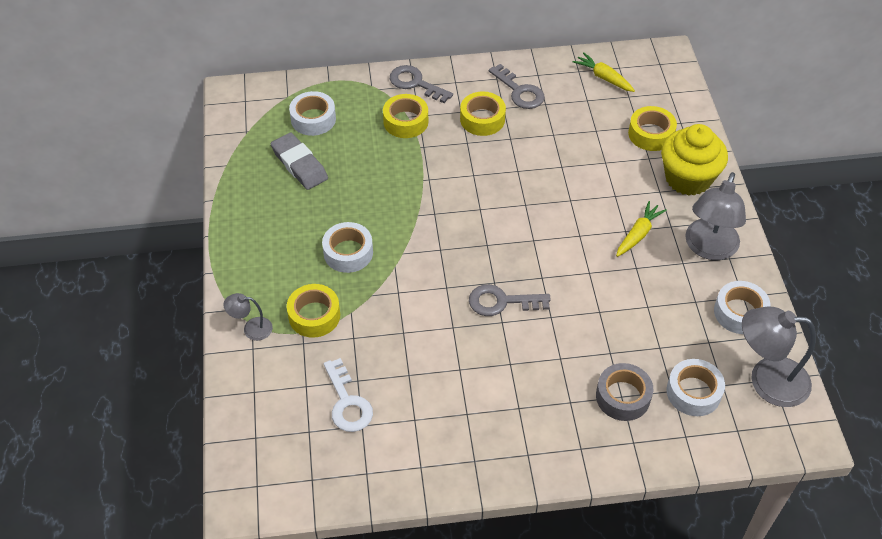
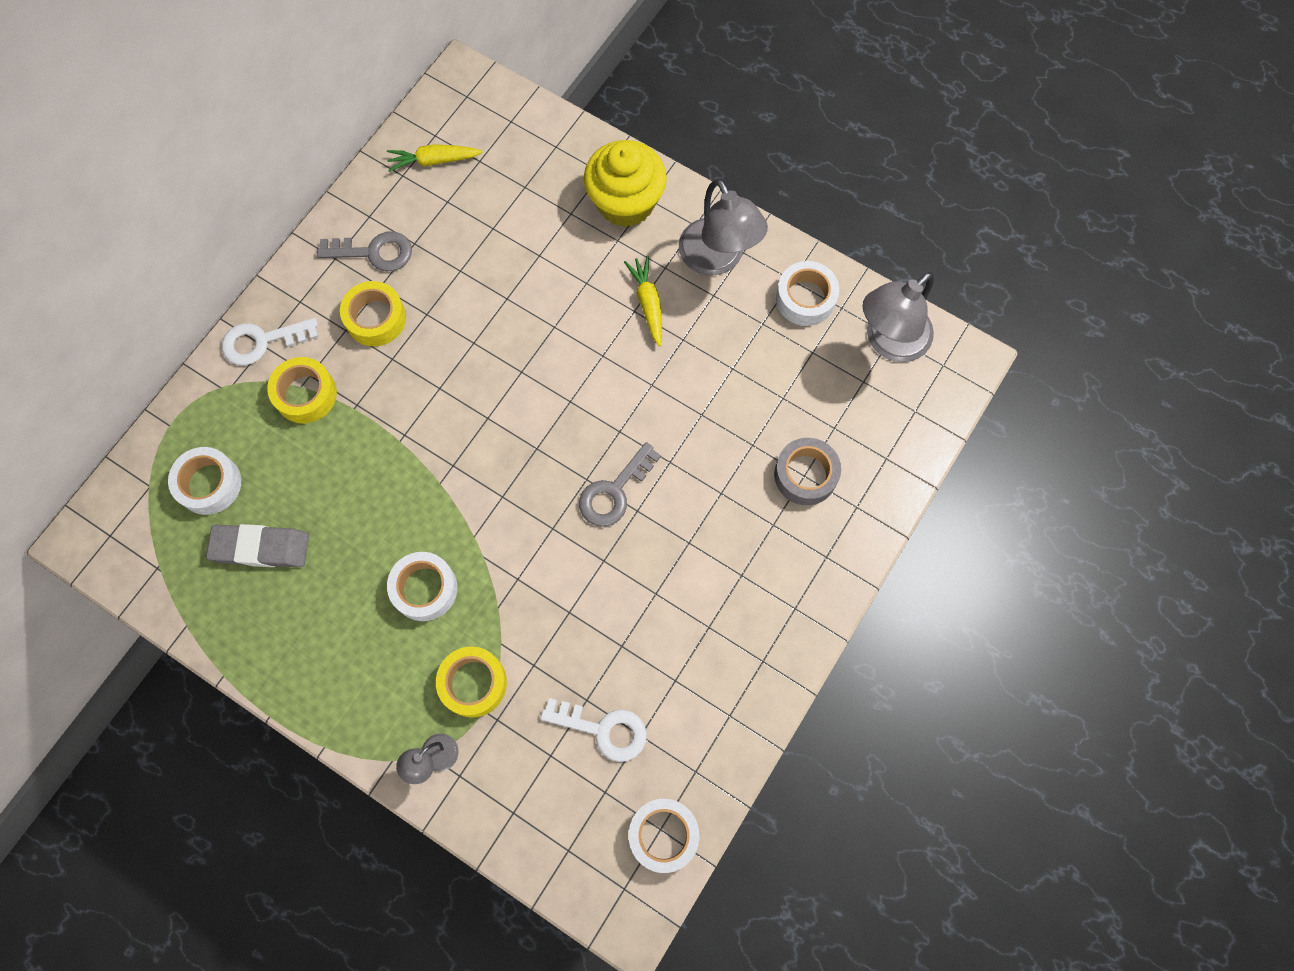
camera: 50 degrees left, 20 degrees up
(415, 83) = (262, 341): grey key -> white key
(651, 134) = (544, 185): yellow tape -> none
(693, 392) = (850, 412): white tape -> white tape (663, 835)

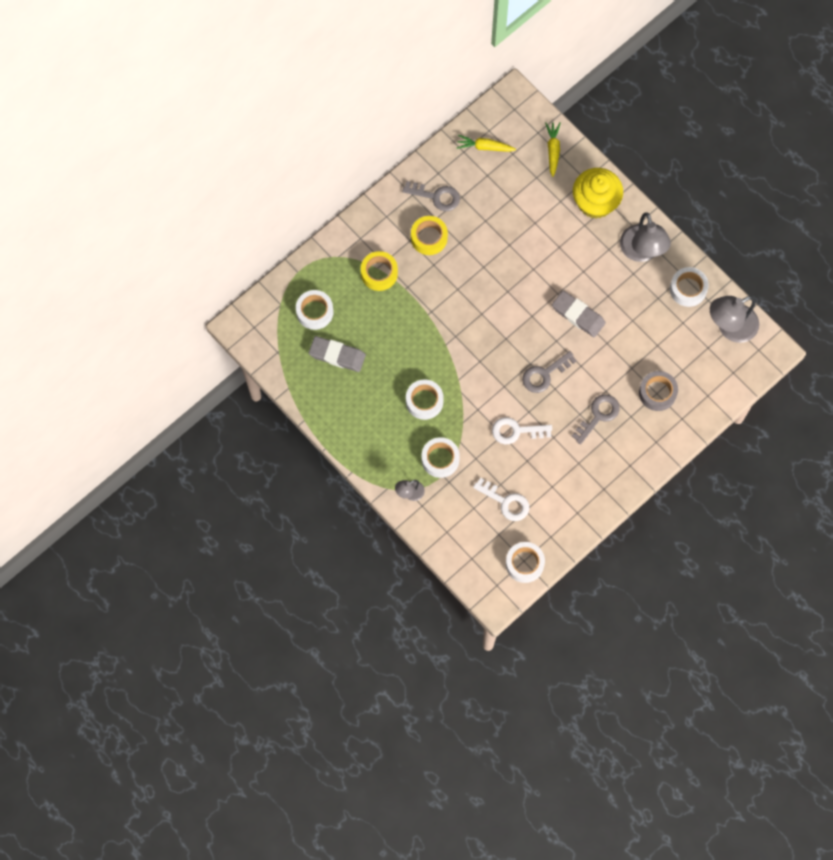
camera: 15 degrees right, 0 degrees up
(262, 341) = (360, 235): white key -> white key (516, 431)
(473, 683) = (440, 459): yellow tape -> white tape
(644, 382) = (578, 315): none -> grey eraser
(648, 303) = (592, 268): yellow carrot -> yellow carrot (553, 150)
(720, 537) = (598, 416): none -> grey key

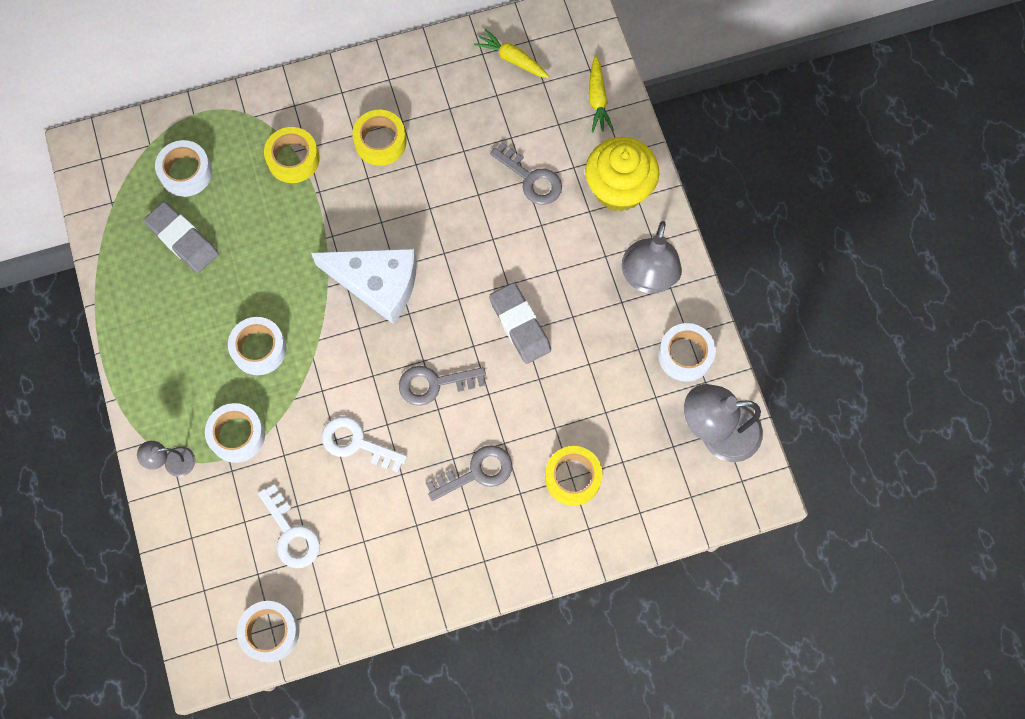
camera: 25 degrees right, 0 degrees up
(436, 196) = (418, 94): grey key -> grey key (531, 179)
(476, 329) = (377, 284): none -> white cheese
(553, 150) = (597, 99): yellow carrot -> yellow carrot turned 150 degrees clockwise
(657, 393) = (573, 478): grey tape -> yellow tape

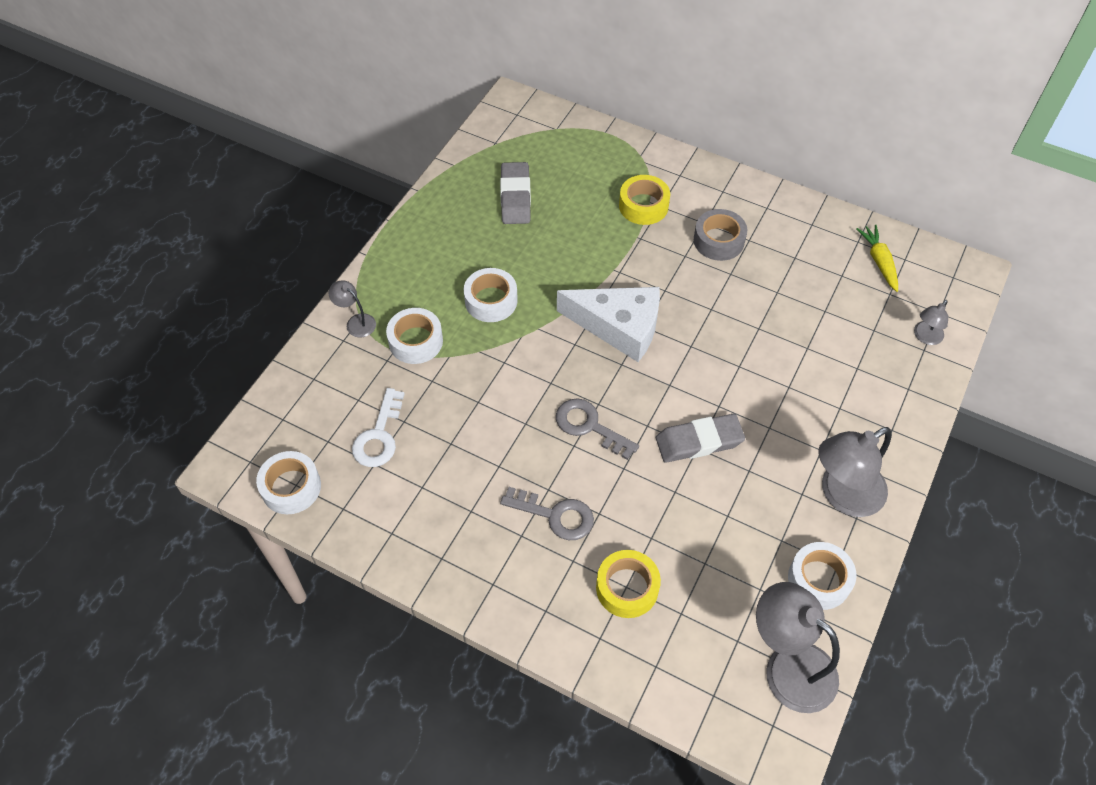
camera: 45 degrees right, 15 degrees down
(186, 172) = (562, 161): white tape -> none
(356, 443) = (490, 417): white key -> none
(377, 284) = (619, 327): white cheese -> white cheese turned 45 degrees counterclockwise
(380, 142) = (718, 240): yellow tape -> grey tape
(520, 325) = (699, 441): grey eraser -> grey eraser turned 60 degrees clockwise
(531, 179) = (813, 350): grey key -> none
(597, 99) = (925, 337): yellow carrot -> grey lamp
(619, 188) = (882, 411): yellow cupcake -> none

